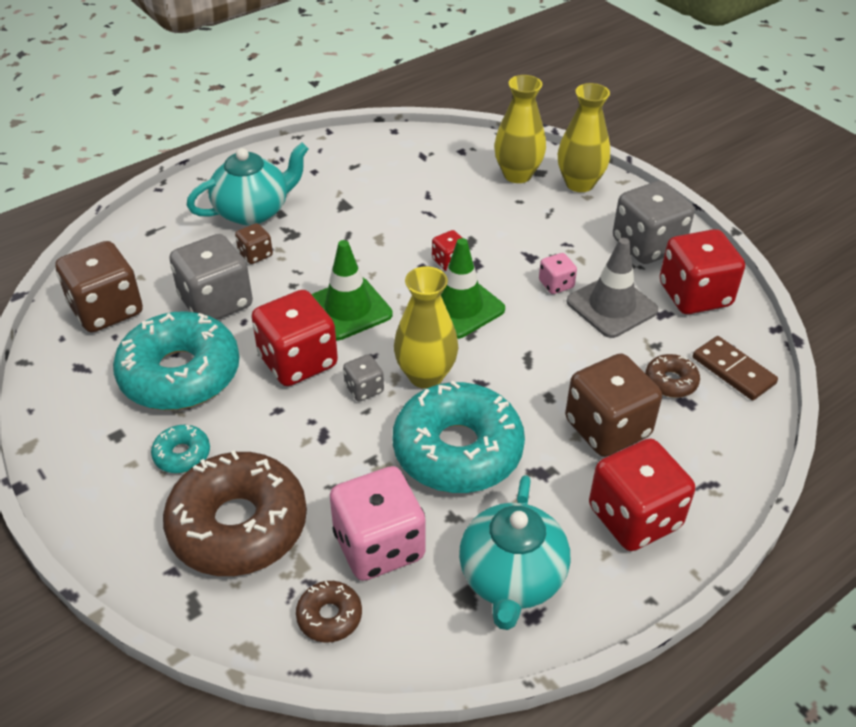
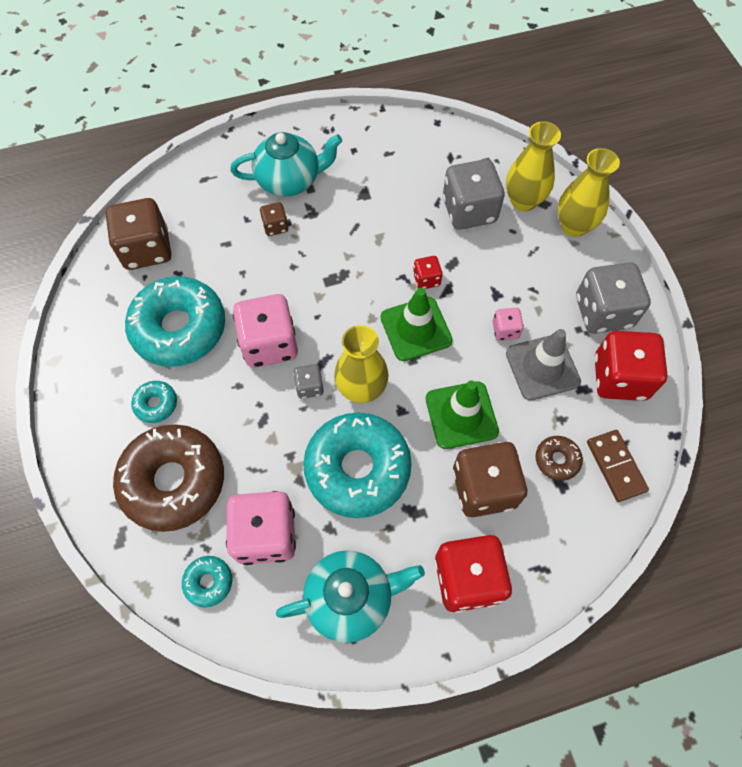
camera: 20 degrees right, 20 degrees up
(216, 302) = (229, 266): grey dice -> grey dice (469, 211)
(298, 361) = (269, 344): red dice -> pink dice
(329, 616) = (208, 582): brown donut -> turquoise donut
(348, 309) = (327, 304): green traffic cone -> green traffic cone (461, 415)
(511, 578) = (350, 598): turquoise teapot -> turquoise teapot turned 135 degrees counterclockwise

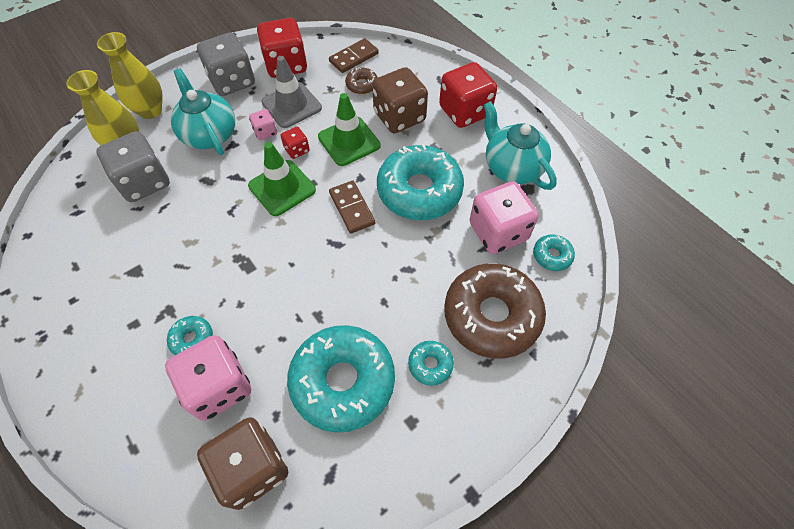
camera: 110 degrees left, 5 degrees down
(269, 344) = (333, 292): pink dice -> pink dice (219, 386)
(275, 226) = (192, 339): brown dice -> turquoise donut
(289, 180) = (124, 349): turquoise teapot -> turquoise teapot (209, 134)
(309, 387) = (363, 245): grey dice -> none
(361, 389) = (352, 208): yellow vase -> brown domino
(426, 279) = (229, 194): red dice -> red dice (297, 150)

